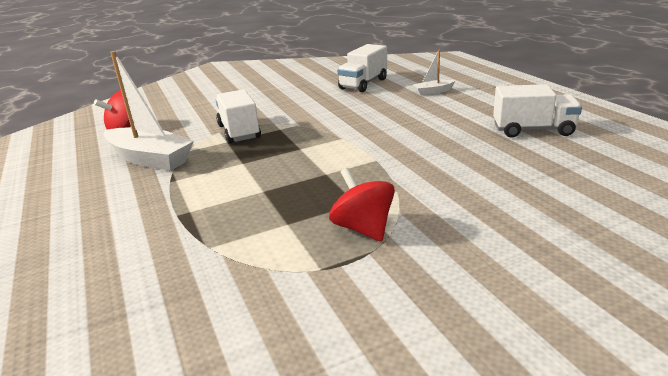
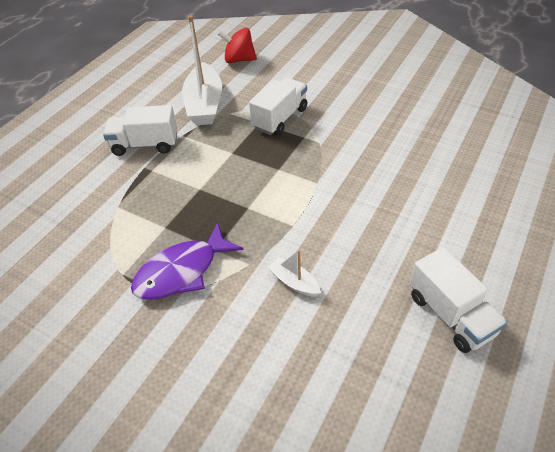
camera: 55 degrees right, 20 degrees up
(363, 84) = (451, 132): white truck -> white truck (145, 145)
(363, 228) = (182, 271): red spinning top -> purple fish
(433, 91) = (482, 192): white boat -> white boat (294, 282)

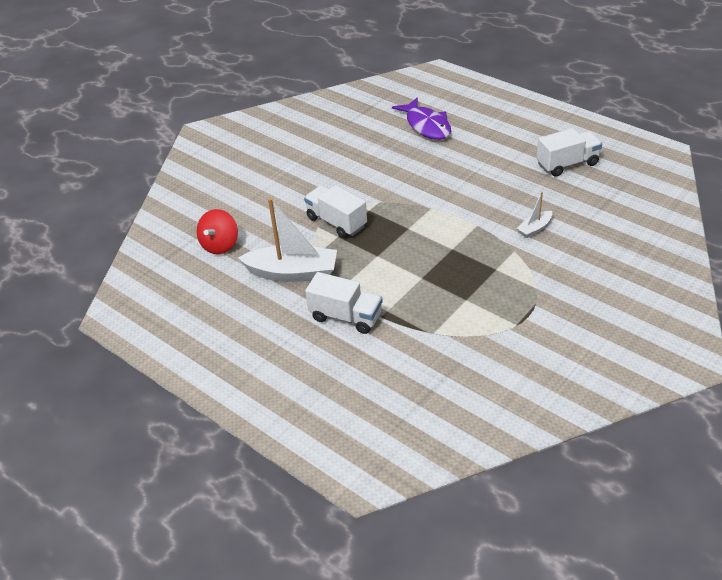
camera: 80 degrees left, 5 degrees down
(145, 145) = (346, 317): white truck -> white truck turned 75 degrees counterclockwise
(182, 271) = (517, 288): purple fish -> purple fish (426, 126)

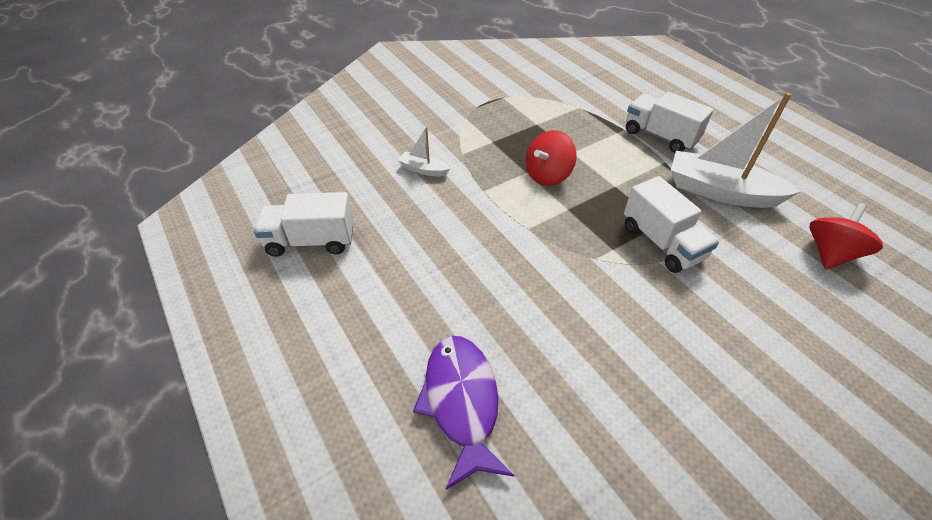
camera: 165 degrees left, 5 degrees up
(433, 250) = (548, 175): none -> red spinning top
(534, 228) = (423, 169): white boat -> white boat turned 135 degrees counterclockwise

